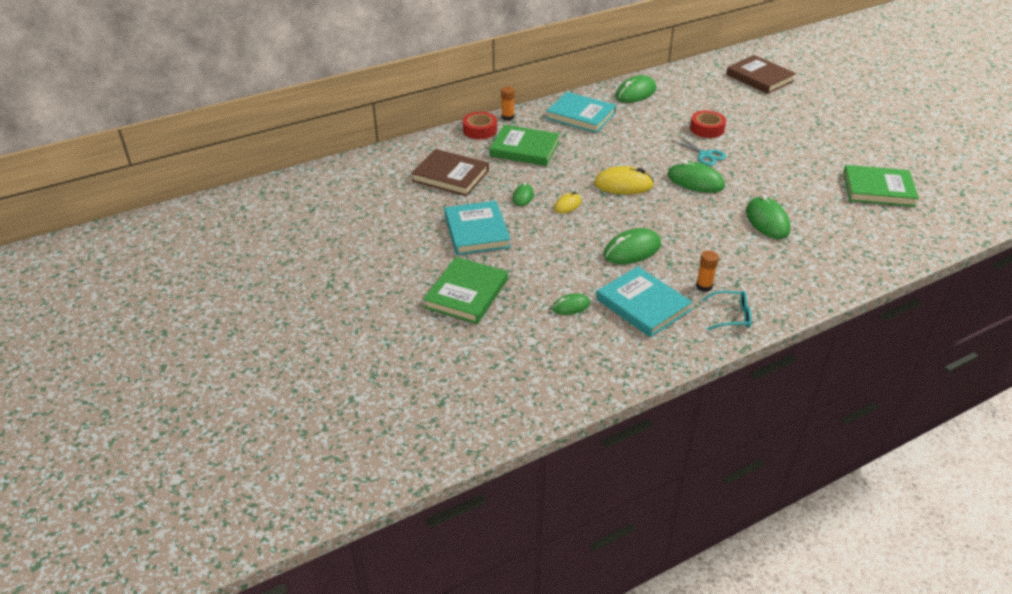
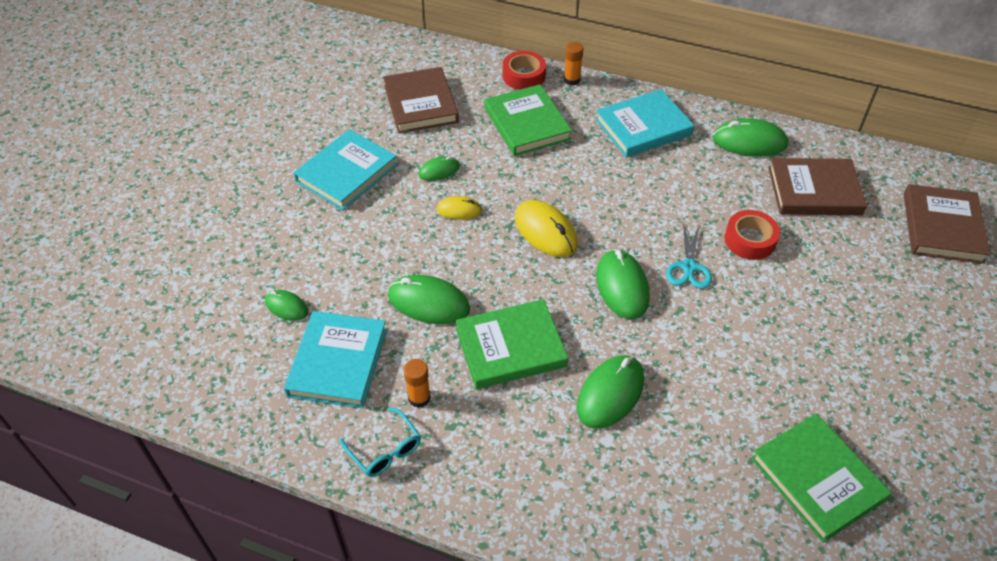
camera: 50 degrees right, 10 degrees up
(466, 294) = (242, 222): green book -> green book (510, 348)
(581, 116) = (643, 127): turquoise book -> turquoise book turned 75 degrees clockwise
(694, 95) = (814, 191): none -> brown book

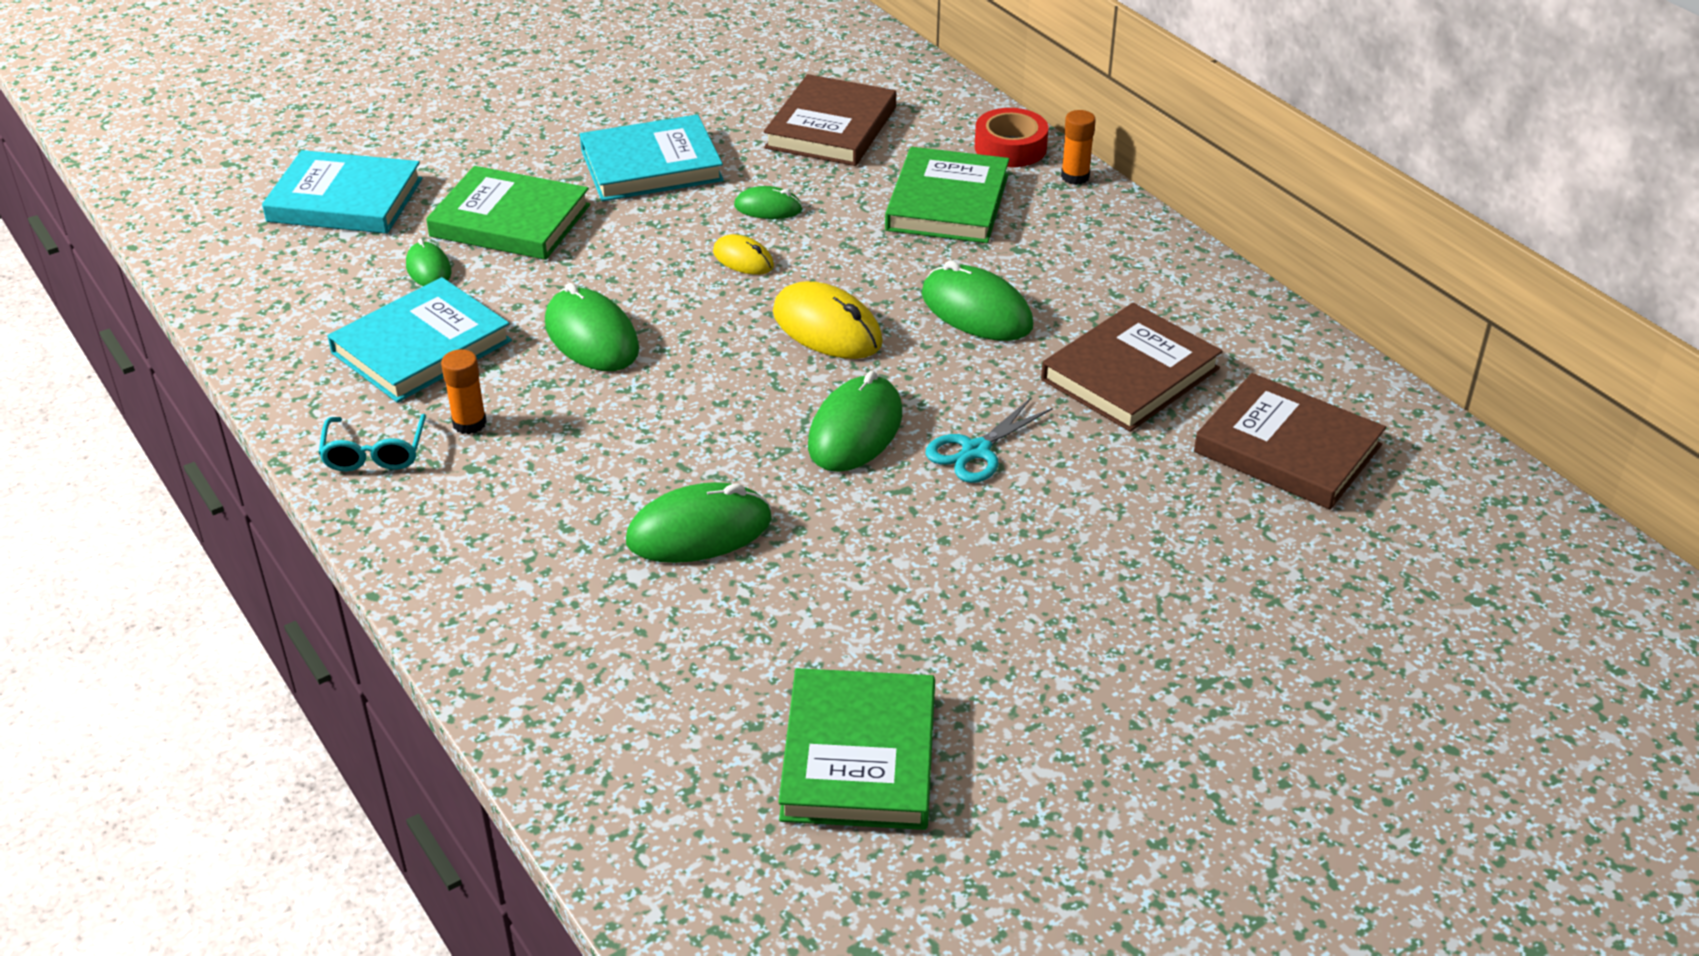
camera: 35 degrees right, 10 degrees down
(510, 348) = (634, 426): green book -> green book (510, 221)
(545, 231) = (827, 328): yellow mouse -> yellow mouse turned 45 degrees counterclockwise
(643, 127) = (1112, 270): turquoise book -> turquoise book (345, 200)
(749, 142) = (1258, 350): green mouse -> green mouse (976, 310)
(750, 240) = (1107, 461): red tape -> none
(942, 227) = (1450, 583): brown book -> brown book (1130, 374)

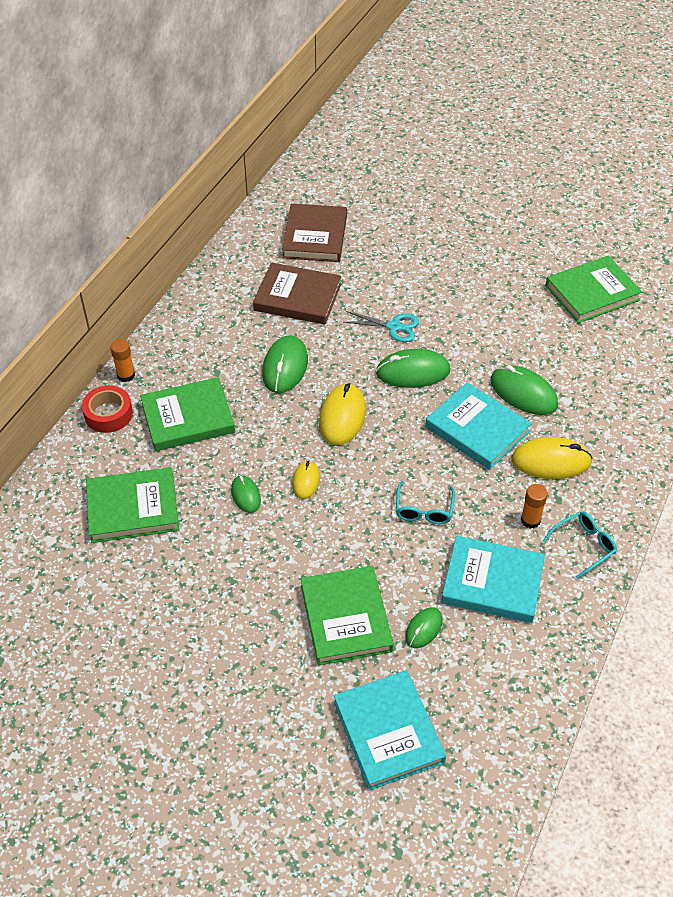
camera: 120 degrees left, 10 degrees up
(541, 493) = (551, 461): none -> yellow mouse
(592, 337) = (424, 510): green mouse -> turquoise glasses
(651, 165) = (235, 579): turquoise book -> turquoise book (477, 429)
(831, 128) = (133, 508): brown book -> green book

